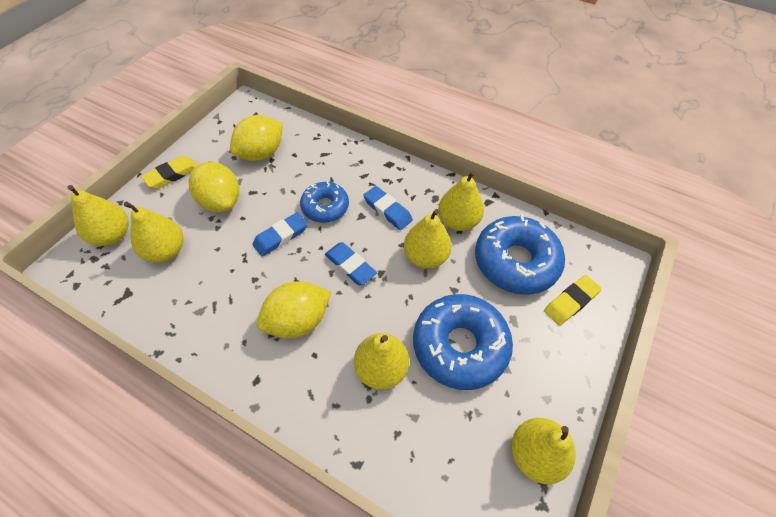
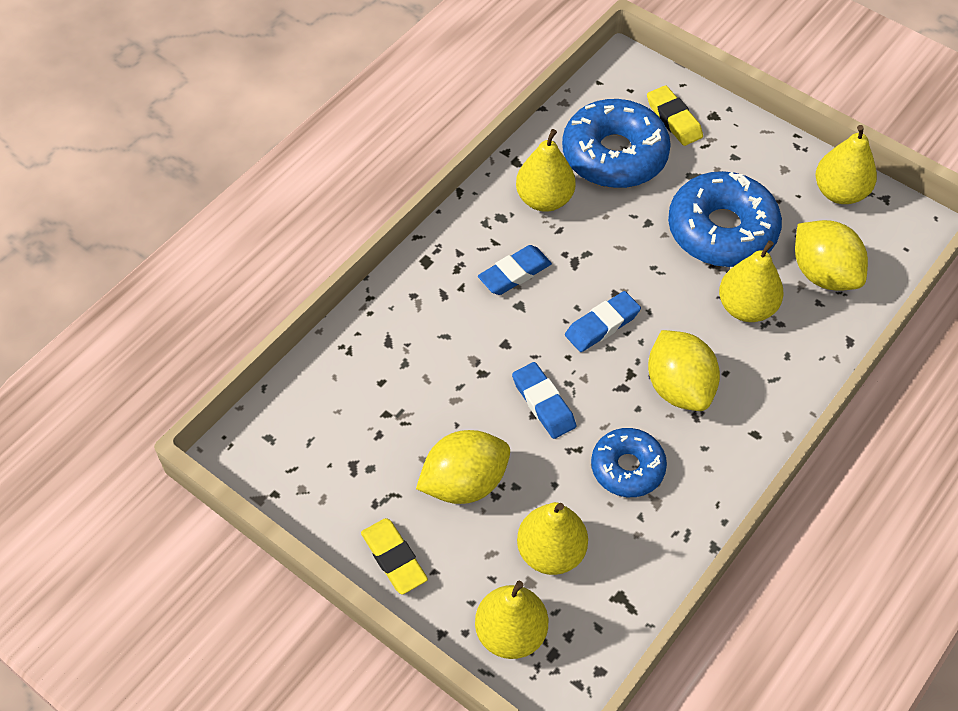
camera: 80 degrees left, 0 degrees up
(261, 153) = (370, 427): yellow lemon -> yellow lemon (823, 274)
(325, 207) = (497, 346): blue donut -> blue donut (627, 468)
(425, 257) = (597, 243): yellow pear -> none

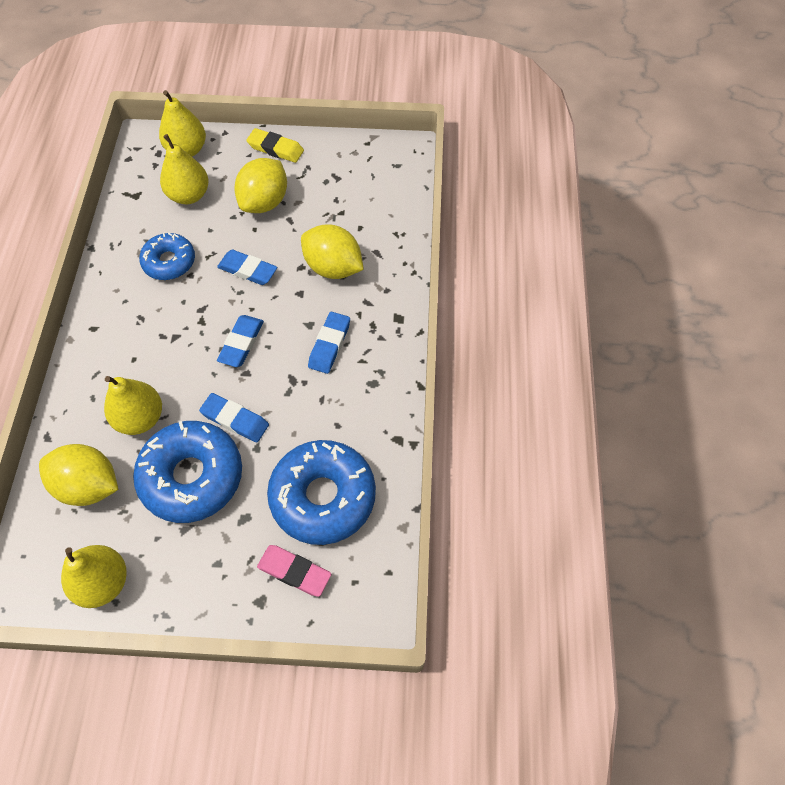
camera: 145 degrees right, 5 degrees up
(544, 199) = (351, 418): yellow pear -> none
(653, 256) = (235, 420): none -> blue eraser
(673, 119) = (294, 571): yellow eraser -> pink eraser
(679, 387) = (162, 330): yellow lemon -> yellow lemon (333, 267)

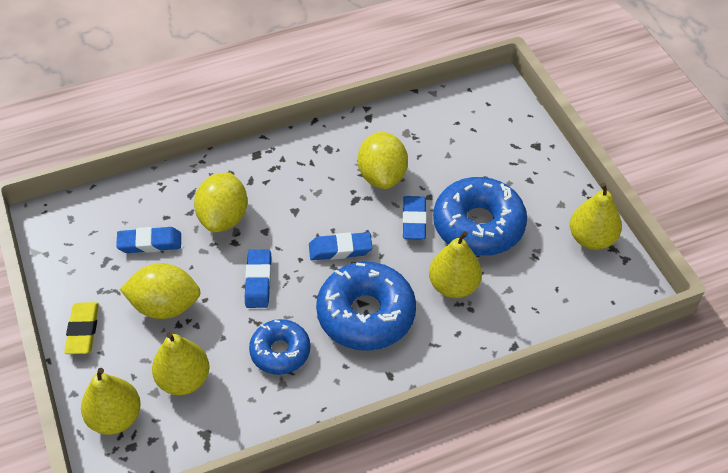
camera: 115 degrees left, 10 degrees down
(89, 485) = (531, 290): yellow lemon -> yellow lemon (382, 176)
(294, 571) = (504, 136): pink eraser -> none
(323, 497) = (441, 142): blue donut -> blue donut (366, 314)
(329, 345) = (308, 188): blue eraser -> blue eraser (150, 243)

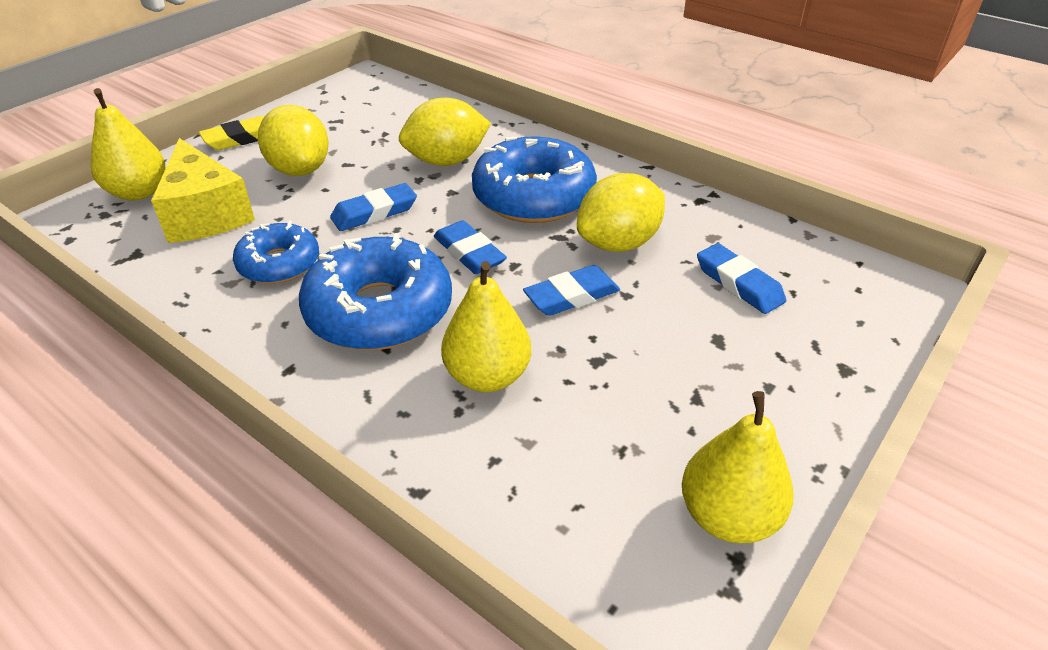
camera: 60 degrees right, 10 degrees down
(150, 243) = (377, 133): blue eraser -> blue eraser (738, 283)
(184, 380) = (206, 214): yellow pear -> yellow cheese
(478, 225) = (622, 361): blue donut -> blue donut (533, 196)

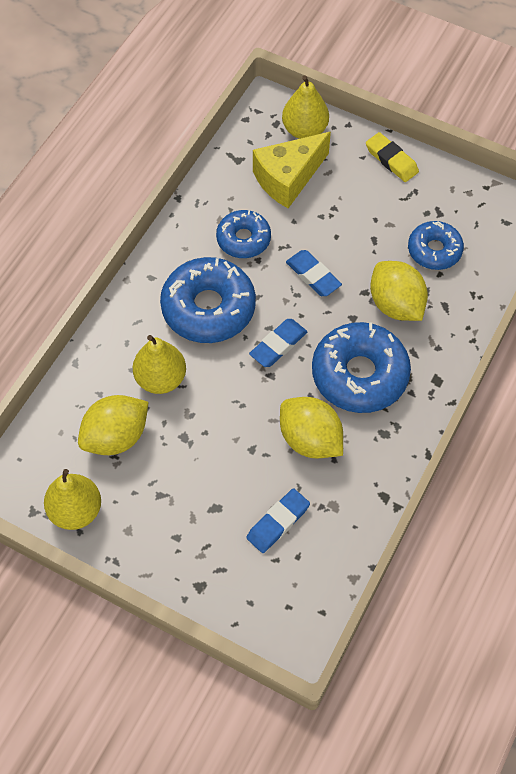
camera: 80 degrees right, 20 degrees up
(300, 169) = (357, 212): yellow lemon -> yellow lemon (116, 437)
(386, 129) = (434, 250): none -> blue donut
(571, 296) = (243, 415): blue eraser -> none

